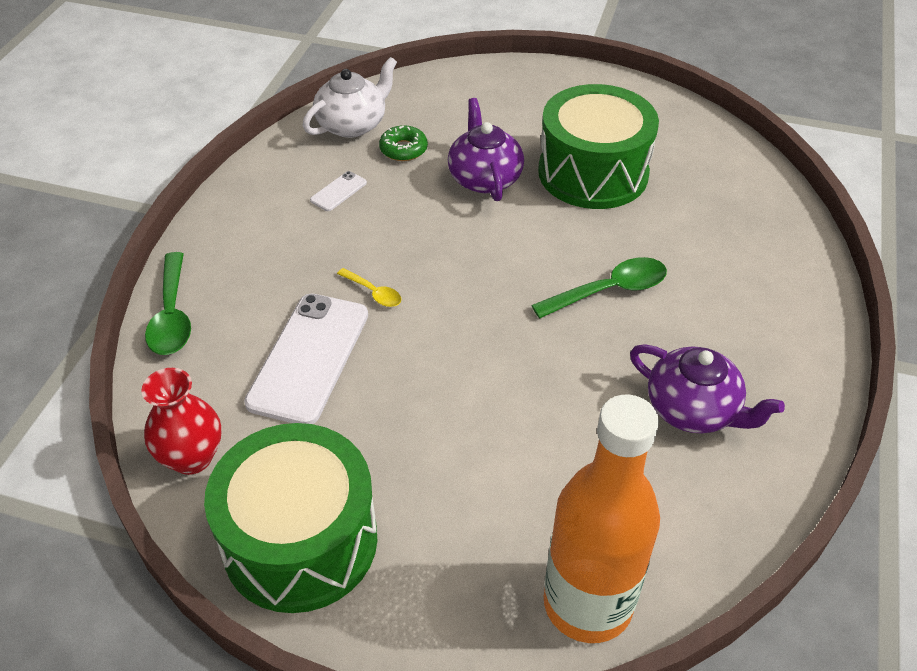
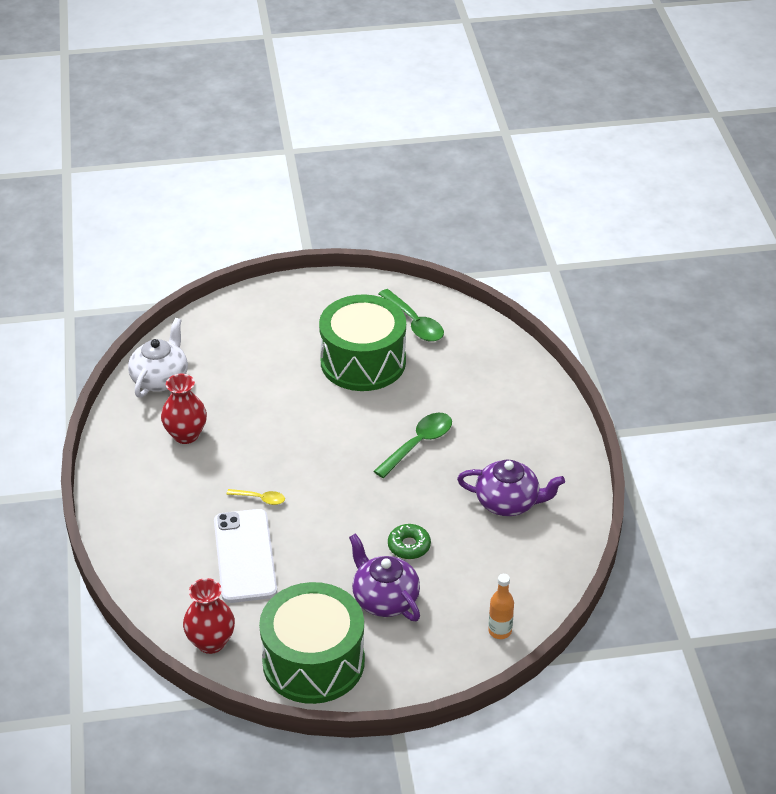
camera: 25 degrees left, 5 degrees down
(172, 315) = (128, 562): green spoon -> green spoon (414, 323)
(338, 191) = (186, 435): white phone -> red vase
(403, 149) = (213, 387): green donut -> green donut (409, 546)
(484, 178) = (287, 390): purple teapot -> purple teapot (384, 599)
(587, 604) = (500, 631): orange bottle -> orange bottle, size x0.42

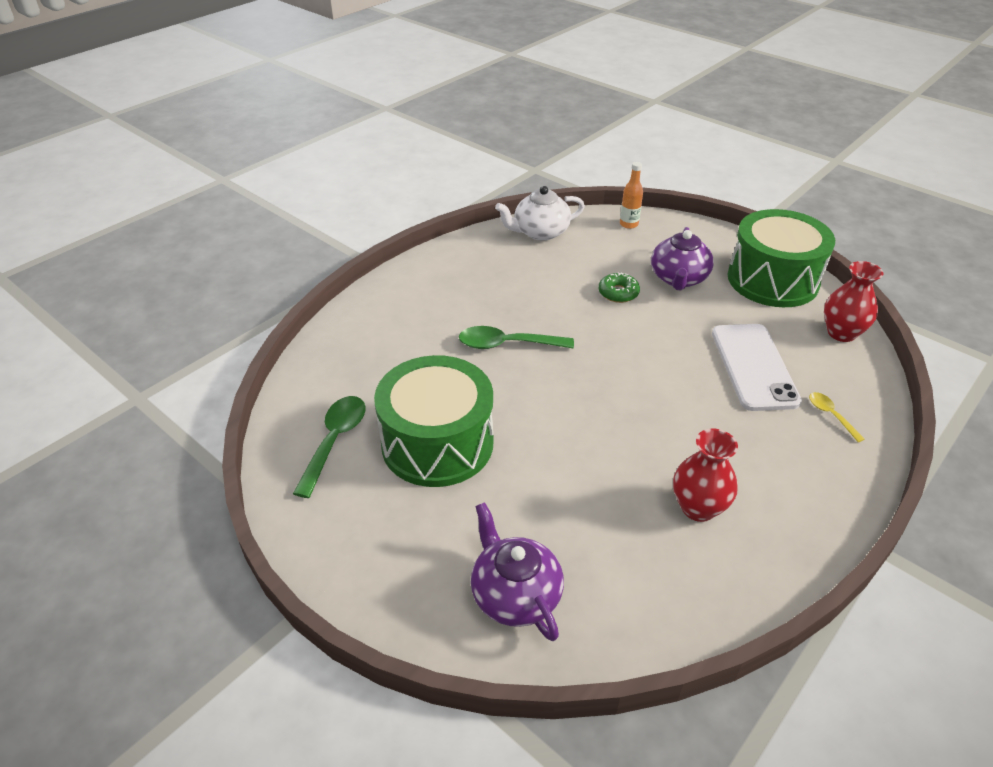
camera: 130 degrees left, 0 degrees up
(160, 379) = (658, 603): white teapot -> white teapot (540, 232)
(245, 556) = (753, 367): white phone -> white phone turned 45 degrees counterclockwise
(260, 499) = (691, 397): yellow spoon -> yellow spoon (831, 415)
(508, 502) = (512, 271): purple teapot -> purple teapot (515, 595)

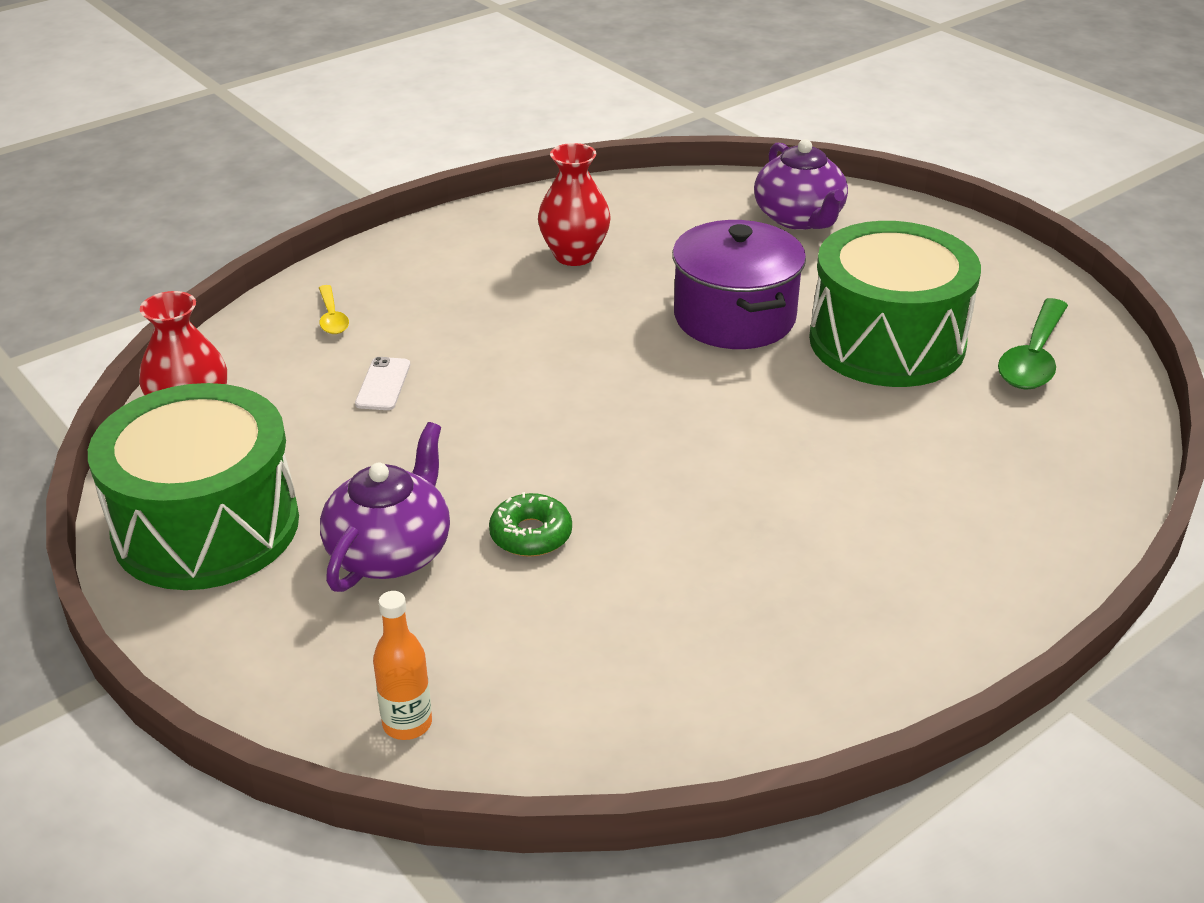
camera: 170 degrees left, 5 degrees down
(507, 344) = (770, 460): green spoon -> none
(540, 232) = (644, 725): white teapot -> none
(550, 453) = (734, 317): none -> purple pot
(753, 367) = (383, 384): white phone -> white phone, size x0.43

